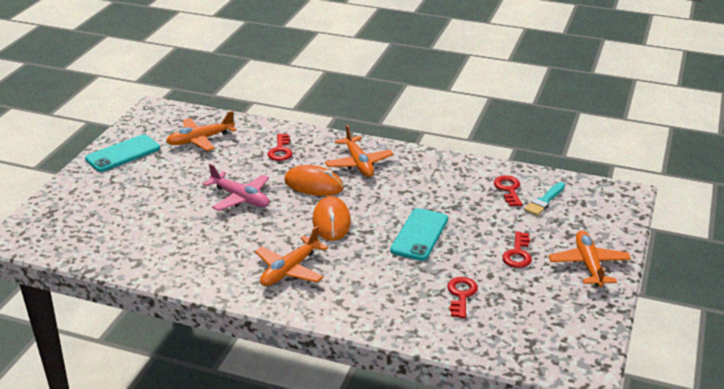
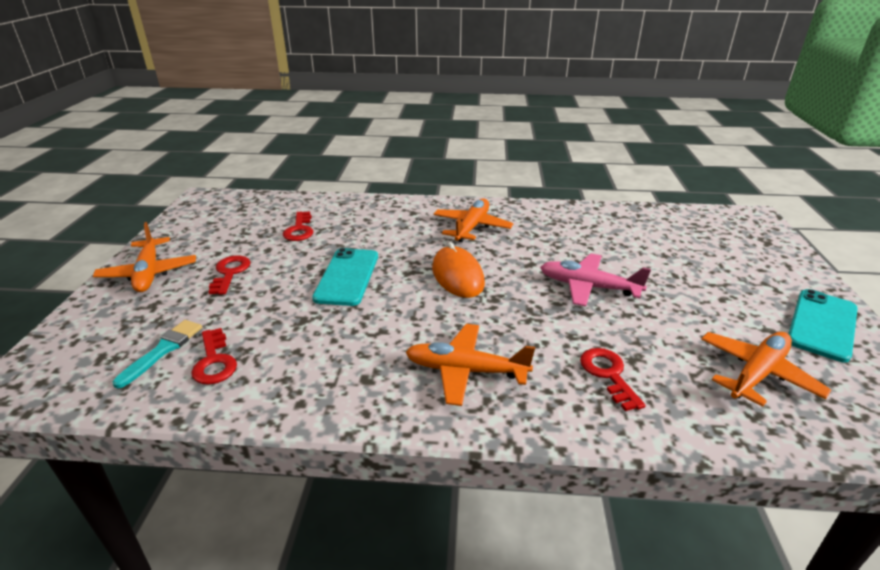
camera: 165 degrees right, 0 degrees up
(313, 184) = (511, 321): orange mouse -> none
(358, 163) = (465, 371): orange plane -> orange plane turned 45 degrees counterclockwise

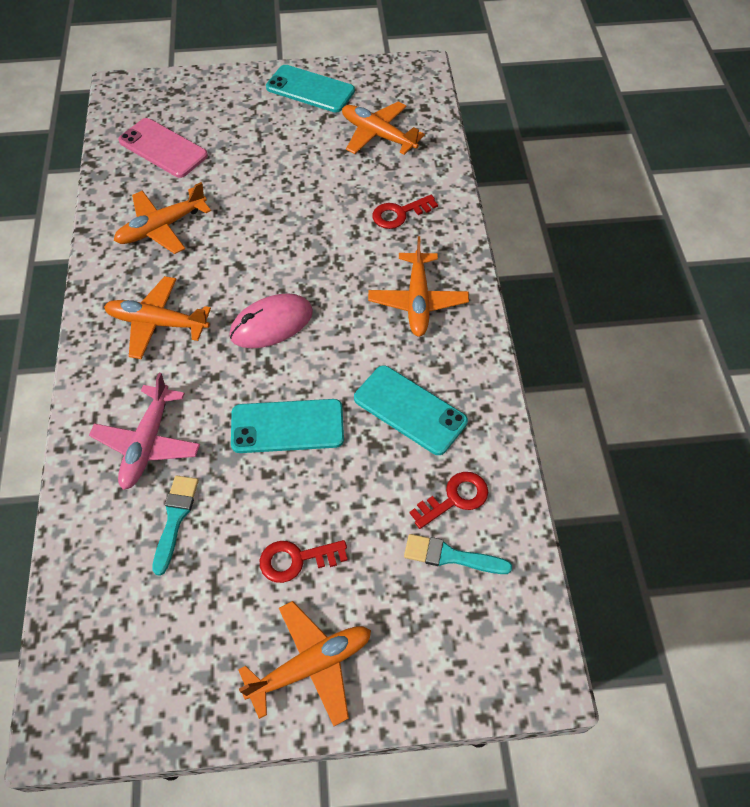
camera: 100 degrees left, 25 degrees up
(299, 230) = (175, 519): red key -> turquoise brush
(327, 346) = (410, 410): none -> turquoise phone
(457, 276) = (271, 324): orange mouse -> pink mouse
(576, 231) = (162, 227): none -> orange plane
(588, 287) = (277, 221): pink plane -> pink plane (148, 443)
(677, 233) = (163, 148): none -> pink phone

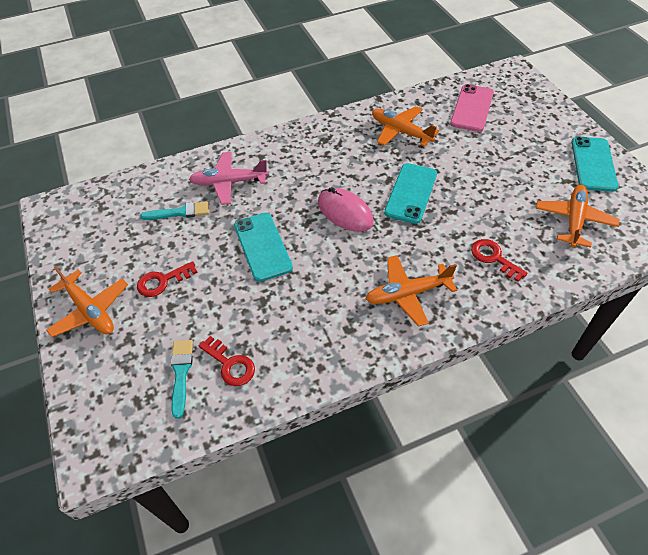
camera: 75 degrees right, 5 degrees down
(157, 323) = (320, 156): orange plane -> none
(296, 560) = (162, 281): red key -> red key turned 90 degrees counterclockwise
(410, 410) = (300, 315): turquoise phone -> turquoise phone (411, 193)

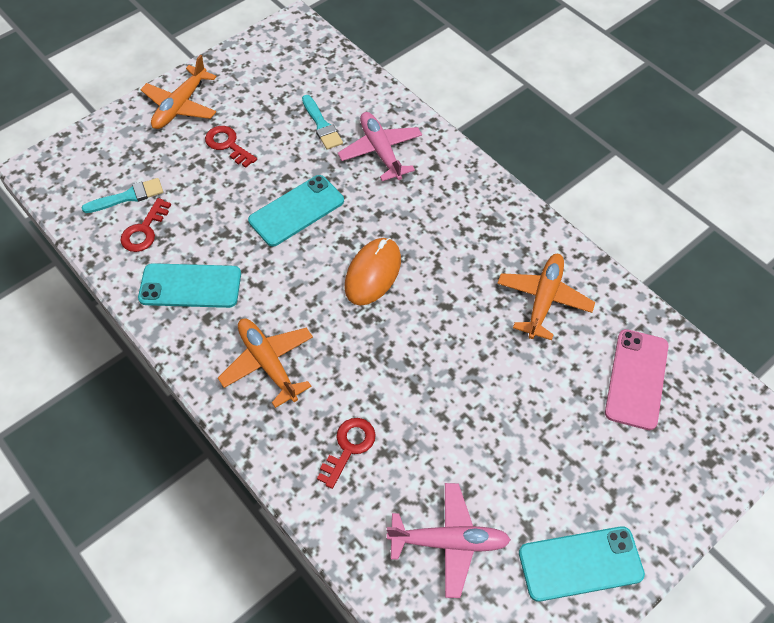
camera: 70 degrees right, 5 degrees up
(345, 212) = (372, 273): pink mouse -> orange mouse
(411, 193) = (430, 335): turquoise phone -> turquoise phone (190, 286)
(472, 108) = (636, 379): pink phone -> pink phone turned 75 degrees counterclockwise
(574, 220) = (449, 542): orange plane -> pink plane

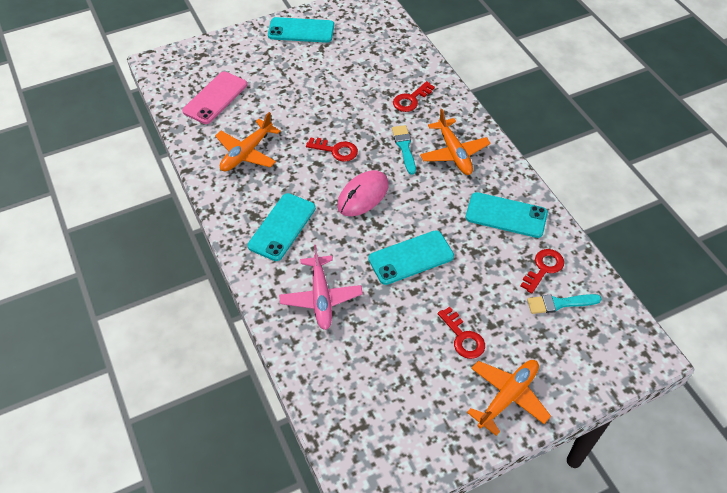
camera: 165 degrees left, 5 degrees down
(321, 125) = (368, 339): turquoise brush -> turquoise brush (404, 147)
(372, 273) = (363, 195): orange mouse -> pink mouse
(429, 330) = (336, 150): none -> red key
(449, 542) = (367, 50): pink plane -> none
(453, 214) = (282, 227): none -> turquoise phone

